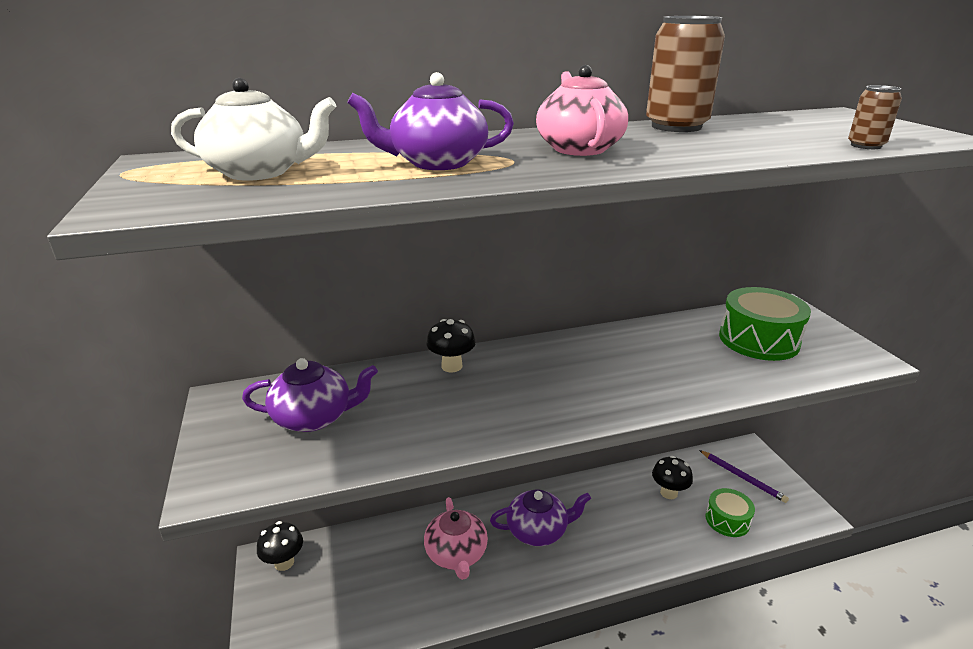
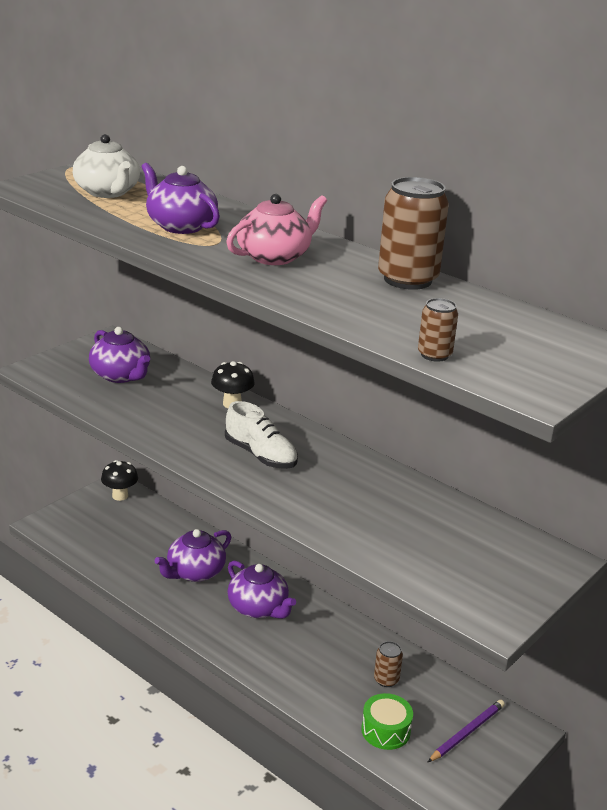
camera: 55 degrees right, 0 degrees up
(456, 554) = (195, 572): pink teapot -> purple teapot
(562, 381) = (261, 455): none -> white shoe
(669, 493) = (386, 679): black mushroom -> brown can
(742, 477) = (467, 732): purple pencil -> purple pencil turned 150 degrees counterclockwise
(758, 340) = (453, 546): green drum -> none

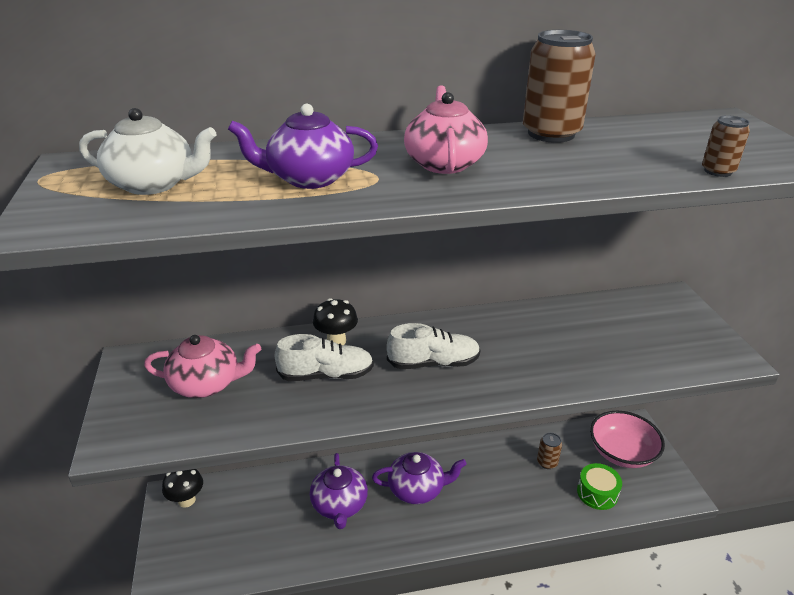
camera: 50 degrees left, 5 degrees up
(121, 375) = (207, 384): purple teapot -> pink teapot
(187, 415) = (326, 375): none -> white shoe
(467, 732) = (622, 452): purple pencil -> pink bowl

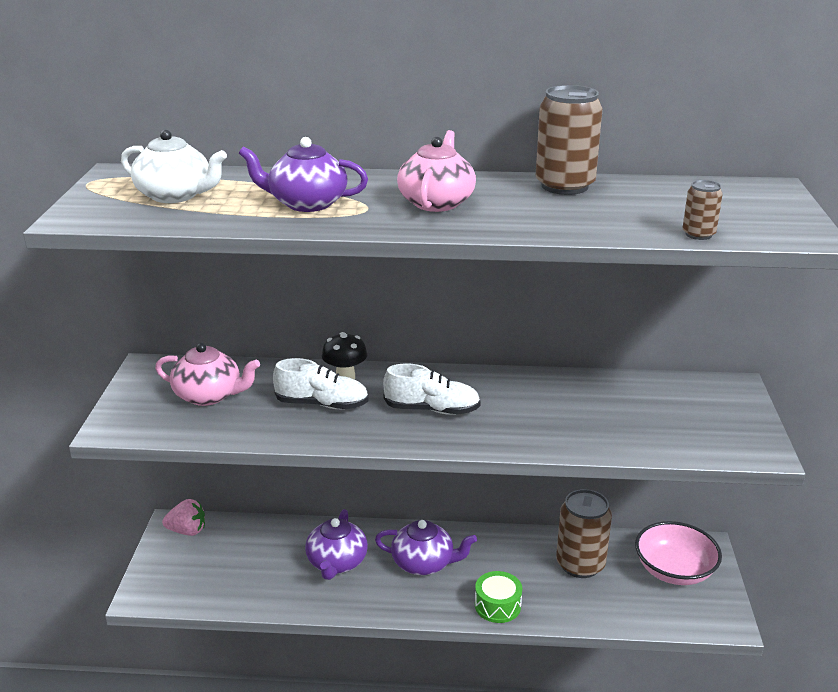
camera: 15 degrees right, 5 degrees down
(186, 500) = (187, 531): black mushroom -> pink strawberry
(547, 462) = (580, 564): brown can -> brown can, size x2.02
(597, 493) = (624, 603): green drum -> green drum (497, 605)

